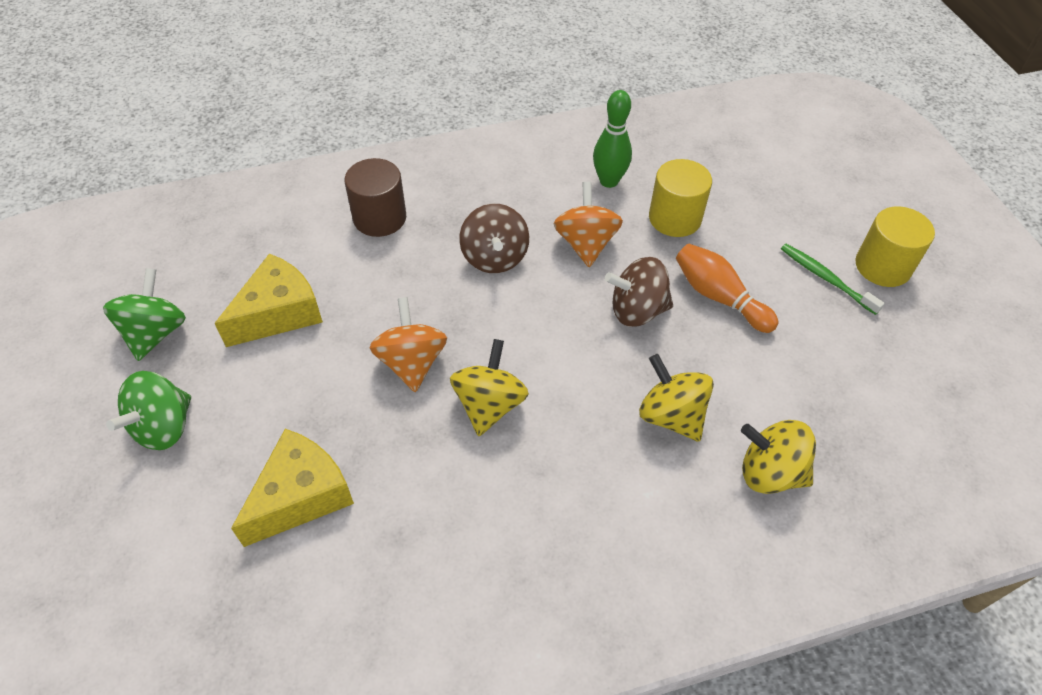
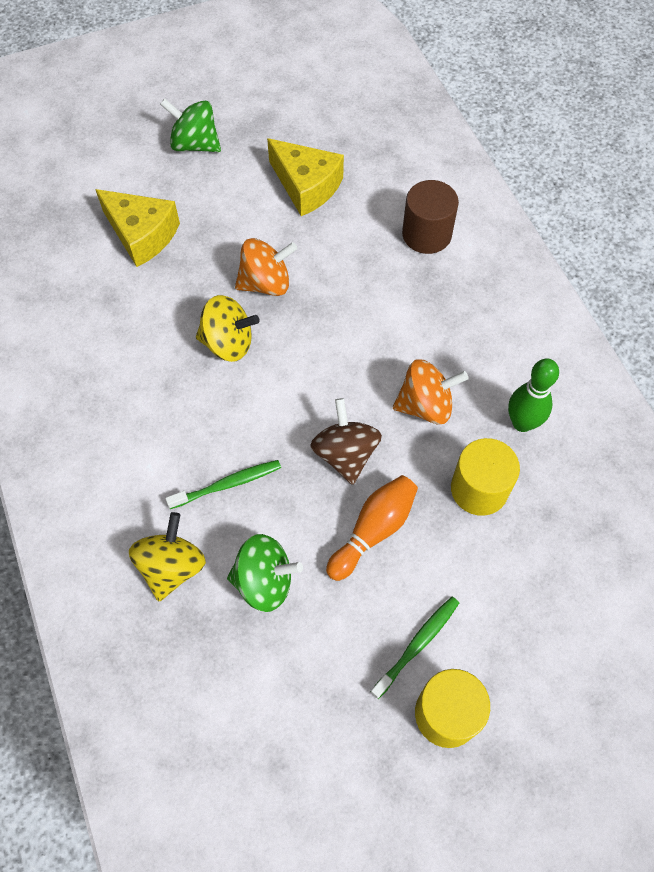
camera: 85 degrees right, 10 degrees up
(155, 333) = (277, 117): green spinning top -> green spinning top (264, 581)
(494, 257) = (393, 329): brown spinning top -> none
(671, 415) = (227, 484): yellow spinning top -> green toothbrush

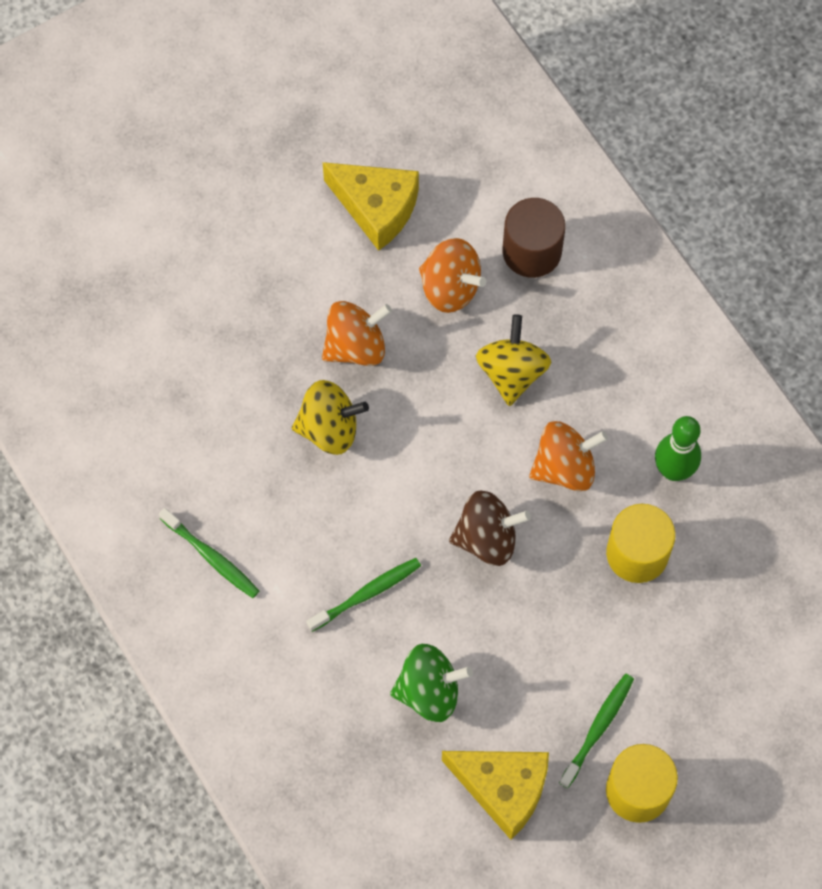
camera: 10 degrees left, 5 degrees up
(99, 430) = (211, 557): none -> green toothbrush
(142, 235) = (194, 306): yellow cheese -> yellow cheese (503, 788)
(172, 567) = (329, 693): yellow spinning top -> yellow spinning top (512, 372)
(195, 144) = (227, 170): green spinning top -> none
(345, 454) = (487, 538): brown spinning top -> brown spinning top turned 105 degrees clockwise
(354, 251) = (450, 288): none -> orange spinning top
(373, 530) = (532, 618): orange bowling pin -> none

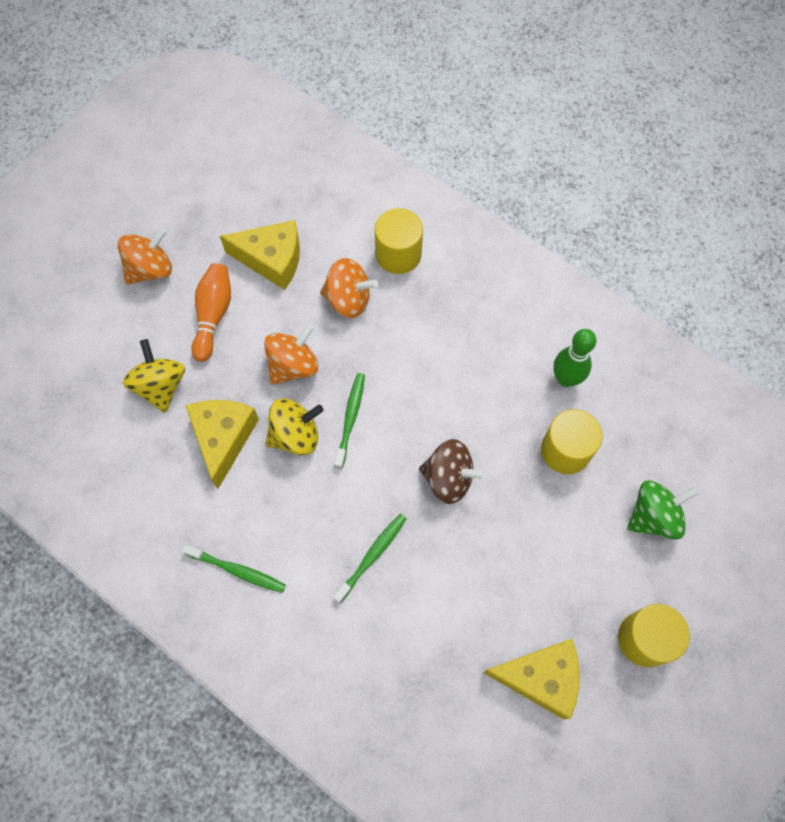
camera: 20 degrees left, 0 degrees up
(246, 404) = (223, 438): none -> yellow cheese
(283, 254) = (213, 315): none -> orange bowling pin
(429, 691) = (451, 618): green spinning top -> green spinning top (653, 516)
(487, 538) = (448, 478): brown spinning top -> brown spinning top turned 45 degrees clockwise
(512, 372) = (418, 346): yellow spinning top -> yellow spinning top (160, 386)
(532, 251) = (398, 254): brown cylinder -> yellow cylinder
(565, 467) = (485, 404): orange spinning top -> orange spinning top (150, 269)
(597, 729) = (593, 600): green toothbrush -> green toothbrush (350, 419)

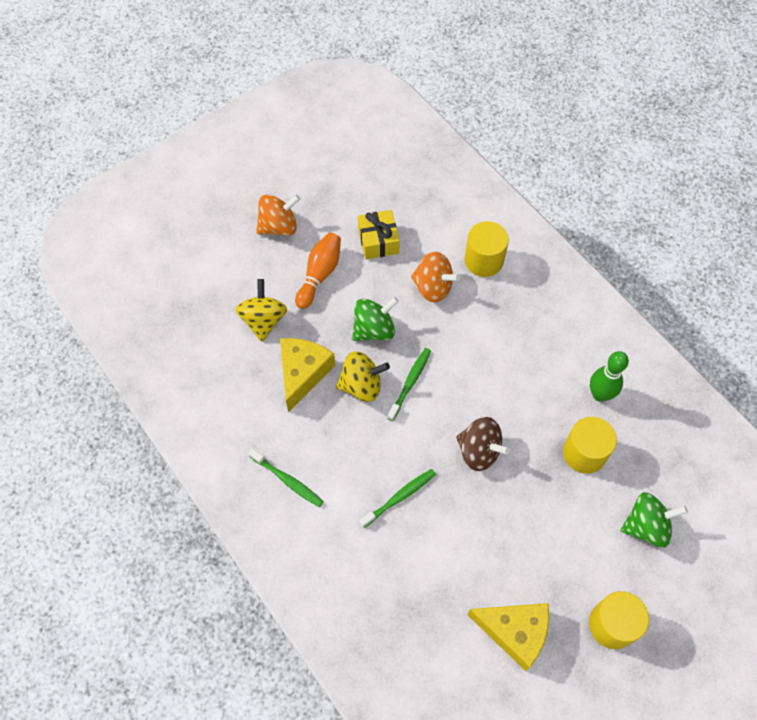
camera: 15 degrees right, 5 degrees down
(272, 259) = (378, 241): yellow cheese -> yellow gift
(293, 365) = (374, 329): orange spinning top -> green spinning top

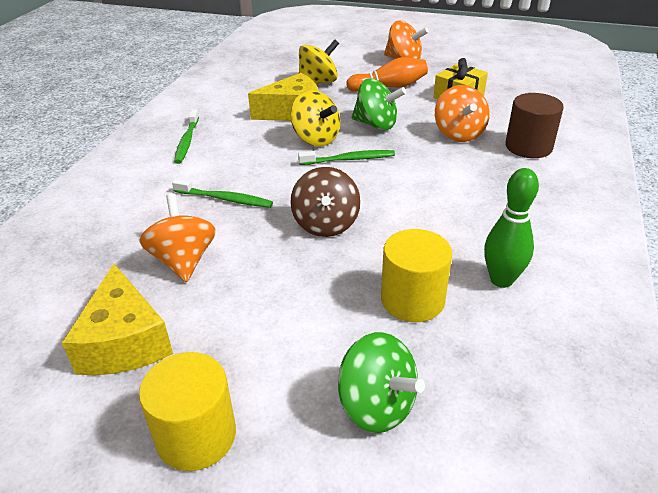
camera: 55 degrees right, 25 degrees down
(456, 561) = (183, 261): none -> orange spinning top
(483, 260) = (528, 147): yellow cylinder -> brown cylinder

